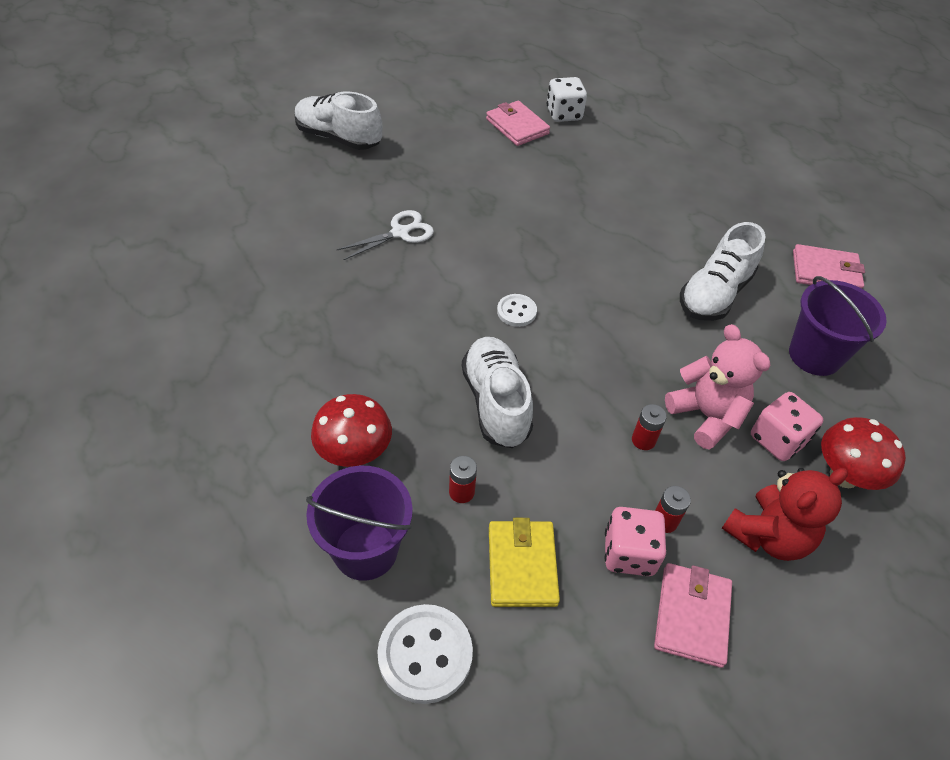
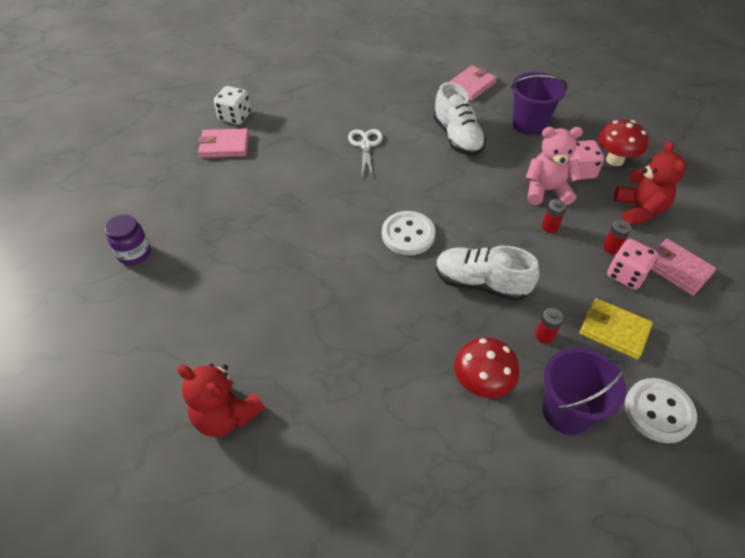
camera: 55 degrees left, 0 degrees up
(205, 275) = (226, 416): none -> red teddy bear
(338, 138) = (134, 253): white shoe -> purple jar
(400, 233) = (281, 263): white scissors -> white scissors (365, 145)
(516, 311) = (408, 234): white button -> white button, size x1.72

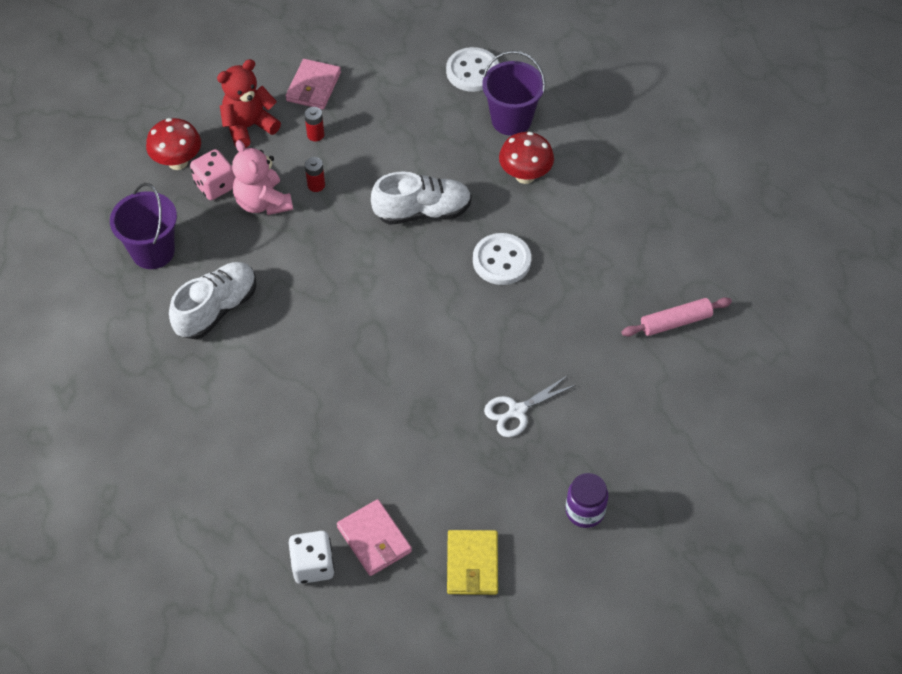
camera: 120 degrees left, 5 degrees up
(226, 416) = (675, 322): red teddy bear -> pink rolling pin
(365, 145) = (284, 391): white scissors -> white scissors (517, 411)
(408, 234) = (399, 289): white button -> white button (501, 261)
(471, 85) = (99, 335): pink wallet -> none
(481, 283) = (422, 211): white shoe -> white shoe turned 90 degrees counterclockwise
(544, 336) = (450, 152): red battery -> none
(614, 330) = (413, 111): yellow wallet -> yellow wallet (472, 564)
(626, 275) = (344, 118): pink dice -> none

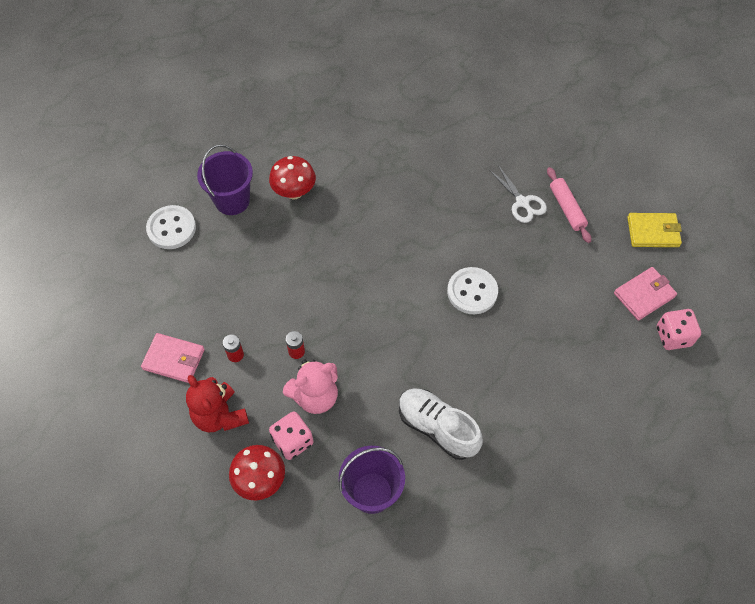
camera: 90 degrees left, 5 degrees up
(313, 565) = (673, 336): white dice -> pink dice
(422, 211) = (330, 266): white shoe -> none
(501, 261) = (382, 210): white button -> white button (472, 292)
(585, 511) = (600, 164): purple jar -> none
(675, 322) = (437, 104): pink rolling pin -> pink rolling pin (566, 208)

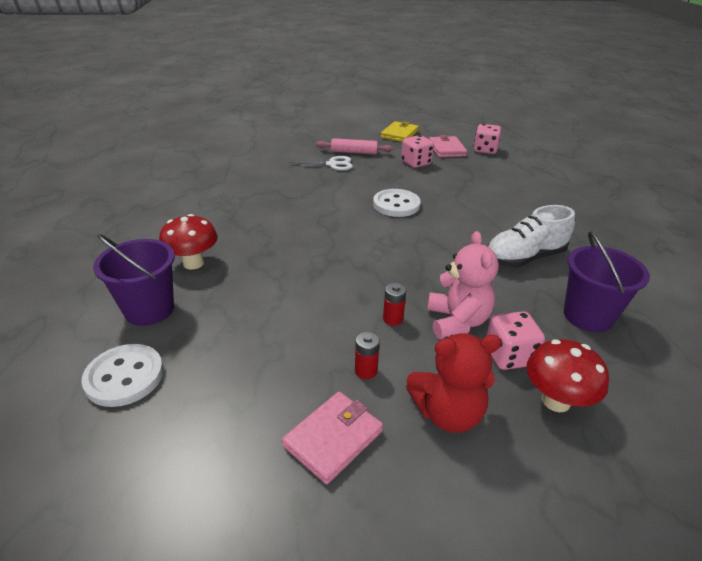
camera: 65 degrees left, 25 degrees down
(581, 276) = (416, 163): none -> pink dice

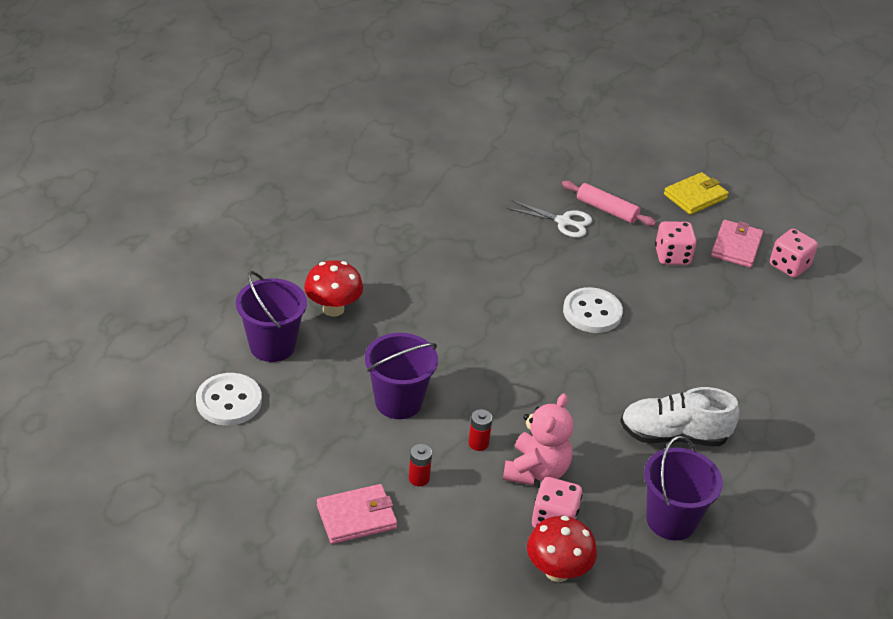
camera: 25 degrees right, 5 degrees up
(299, 312) = (398, 402): none -> purple bucket
(447, 413) = (458, 539): red teddy bear -> none

